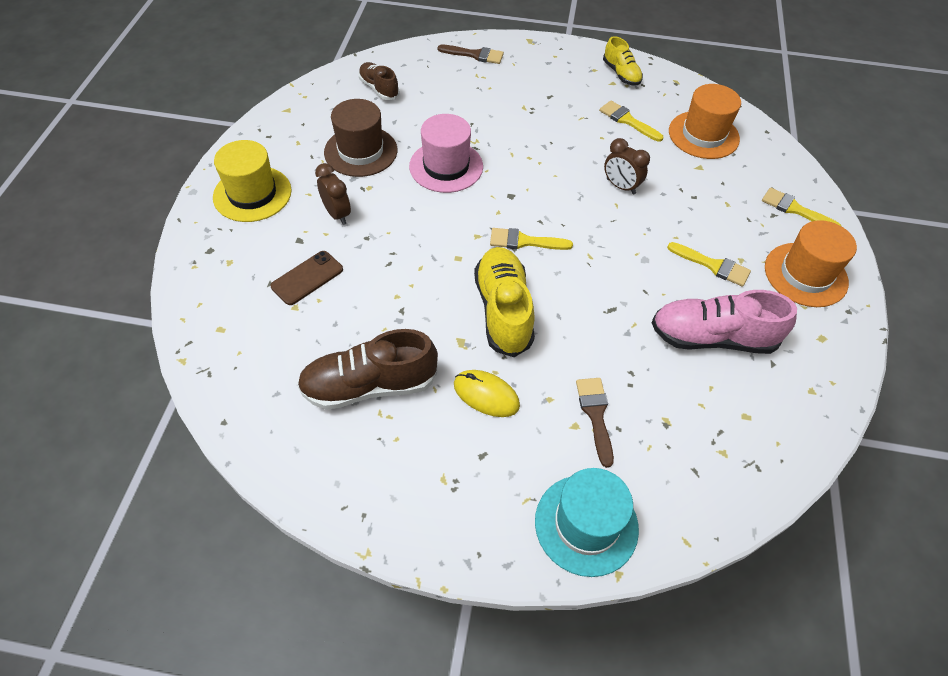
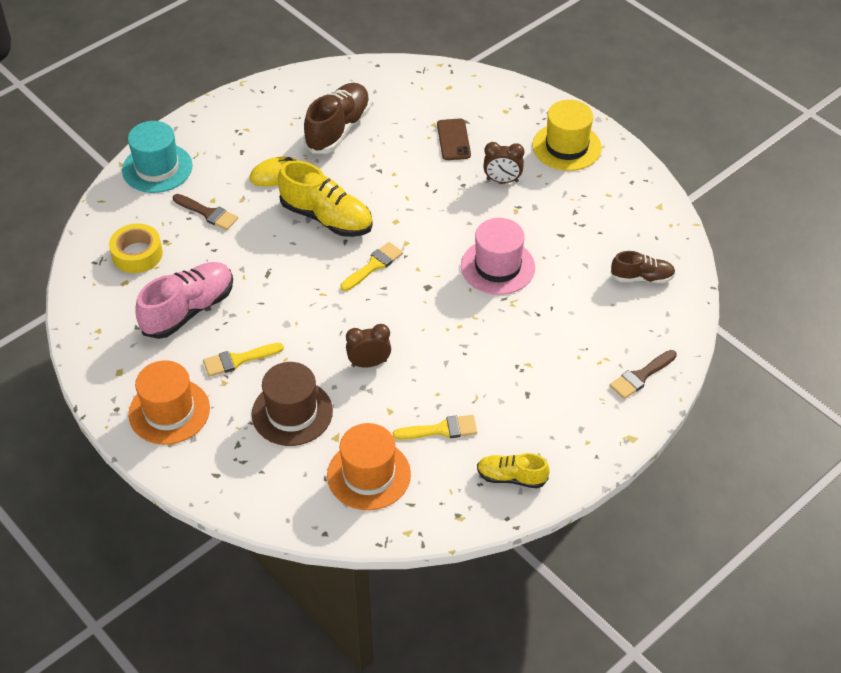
camera: 130 degrees right, 5 degrees down
(360, 151) = (563, 225): brown hat -> brown hat (292, 413)
(707, 435) = (137, 254): none -> yellow tape
(795, 209) = (226, 465): yellow brush -> none

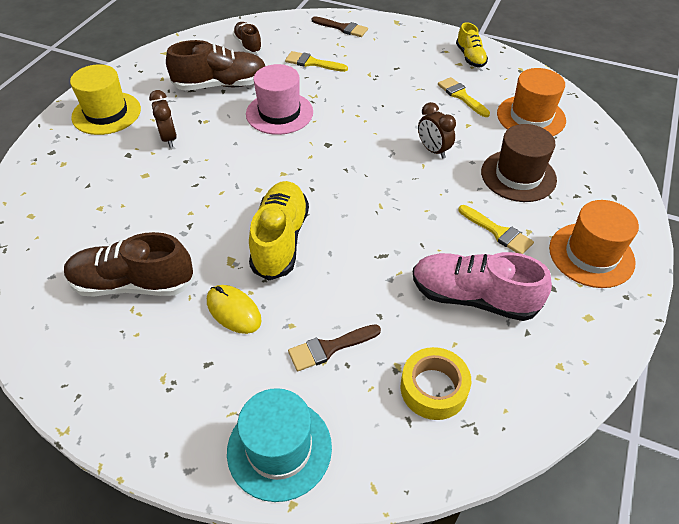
camera: 115 degrees left, 0 degrees up
(208, 213) = (329, 348): brown brush -> brown brush turned 120 degrees counterclockwise
(373, 266) = (324, 184): yellow brush -> yellow brush (312, 63)
(453, 140) = (121, 186): brown phone -> none
(572, 236) = (221, 85): none -> brown shoe

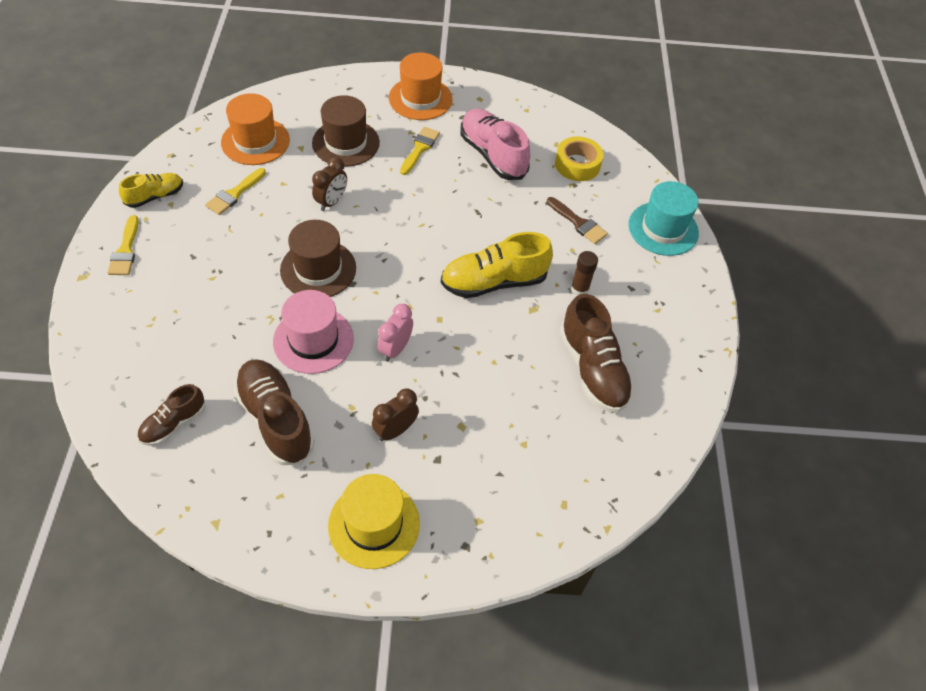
camera: 115 degrees left, 5 degrees up
(233, 311) = (579, 288): yellow mouse -> brown glue stick
(243, 155) = (395, 349): none -> pink clock
(312, 63) = (201, 338): yellow brush -> yellow brush (125, 250)
(342, 28) = (108, 329): brown brush -> none
(353, 128) = (318, 269): none -> brown hat
(473, 297) = (492, 155): pink shoe -> pink shoe turned 150 degrees clockwise

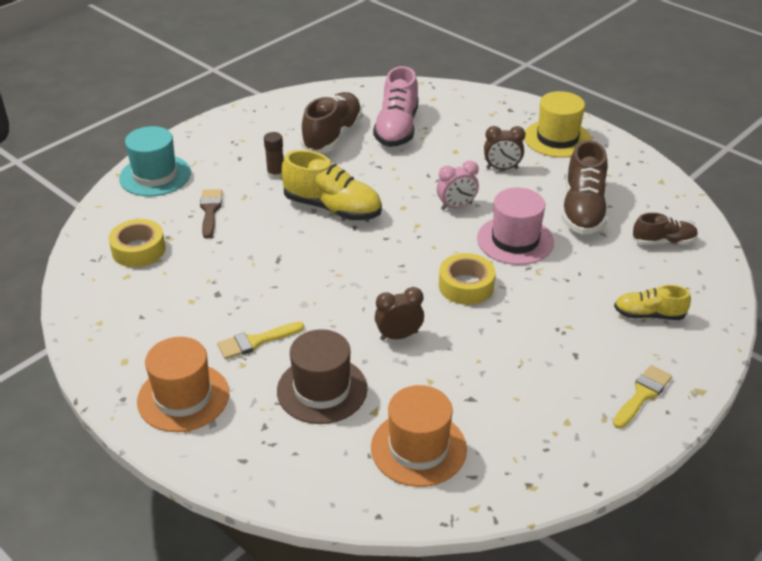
camera: 135 degrees left, 15 degrees down
(155, 196) = (580, 440): yellow shoe -> yellow shoe (649, 315)
(234, 194) = (490, 396): yellow brush -> none
(318, 269) = (466, 286): brown hat -> yellow tape
(492, 155) = (197, 297): pink shoe -> pink shoe (397, 128)

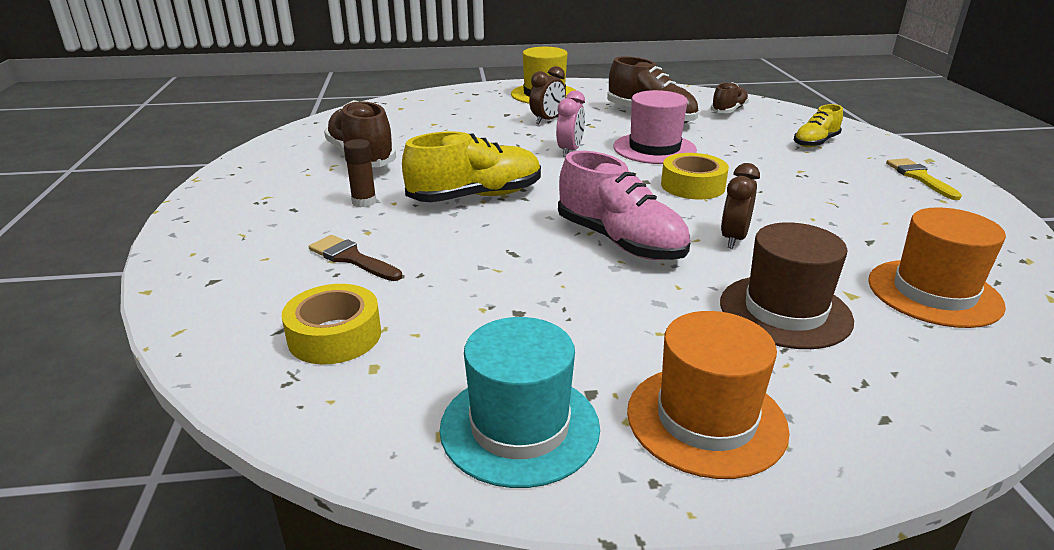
camera: 50 degrees left, 10 degrees down
(155, 175) = (210, 267): turquoise hat -> turquoise hat (519, 427)
(256, 341) = (647, 320): yellow brush -> none
(397, 128) = (411, 132): pink shoe -> pink shoe (620, 241)

